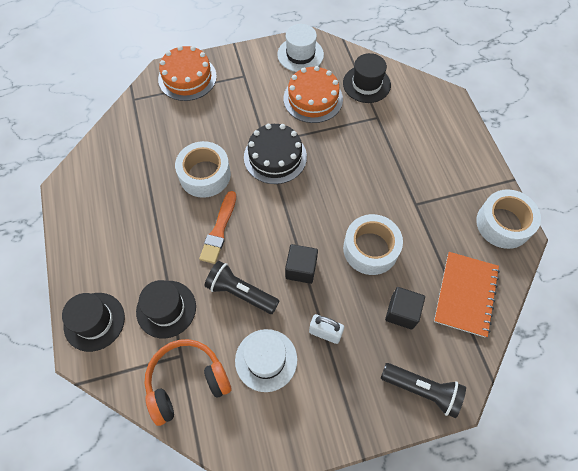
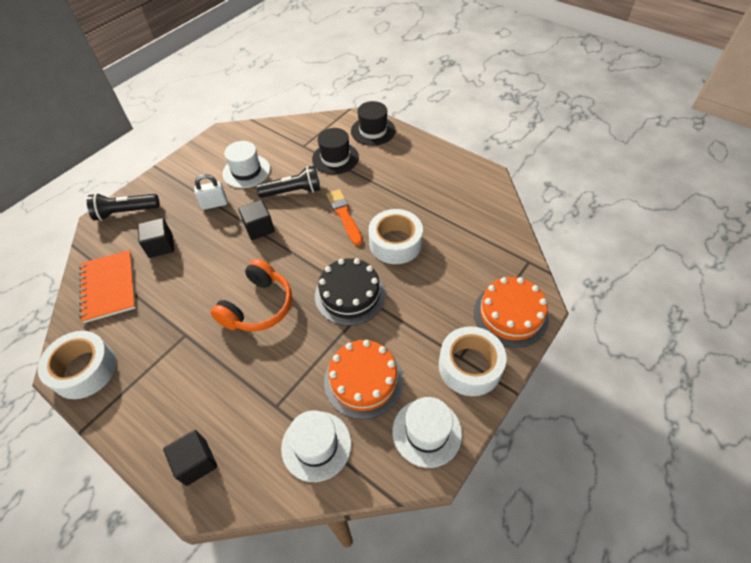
camera: 145 degrees right, 10 degrees down
(187, 382) = (288, 139): orange headphones -> orange headphones (258, 306)
(366, 84) = (316, 445): black hat -> white hat
(370, 249) = (209, 273): white tape -> white tape (469, 366)
(442, 116) = (196, 462): none -> black cube

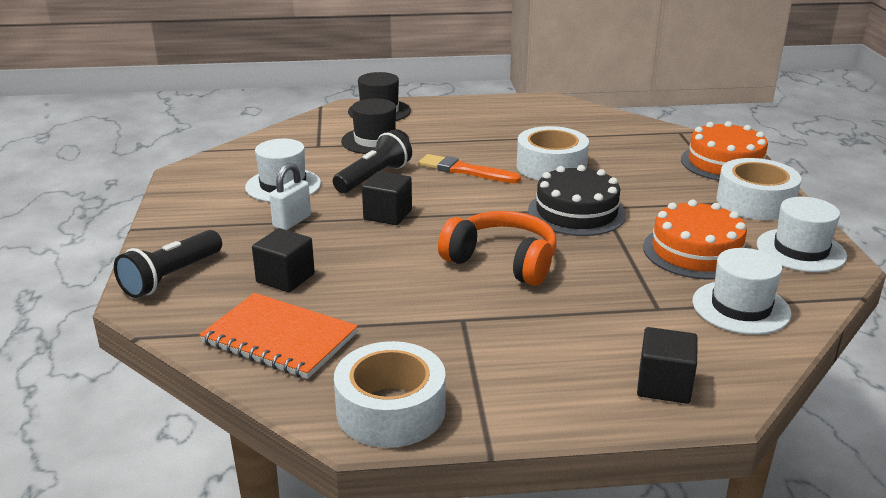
camera: 45 degrees left, 25 degrees down
(258, 306) = (502, 261): orange headphones -> orange headphones turned 45 degrees counterclockwise

